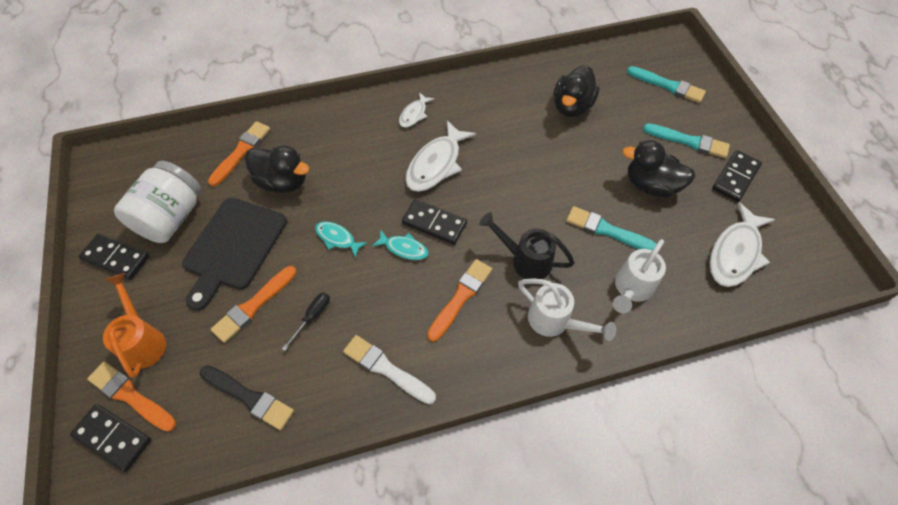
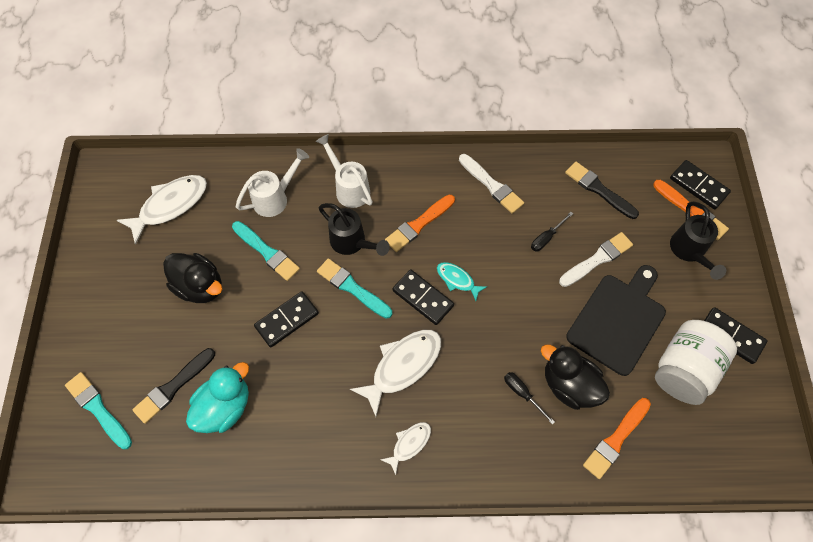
camera: 165 degrees left, 5 degrees up
(143, 340) = (689, 252): orange watering can -> black watering can
(253, 306) = (597, 259): orange brush -> white brush
(325, 167) = (522, 394): none -> black screwdriver
(337, 238) = (518, 305): turquoise fish -> none
(571, 106) = (225, 407): black duck -> turquoise duck
(621, 110) = (173, 387): none -> black brush
(689, 141) = (129, 326): turquoise brush -> turquoise brush (352, 288)
(735, 177) = (114, 274): black domino -> black domino (287, 320)

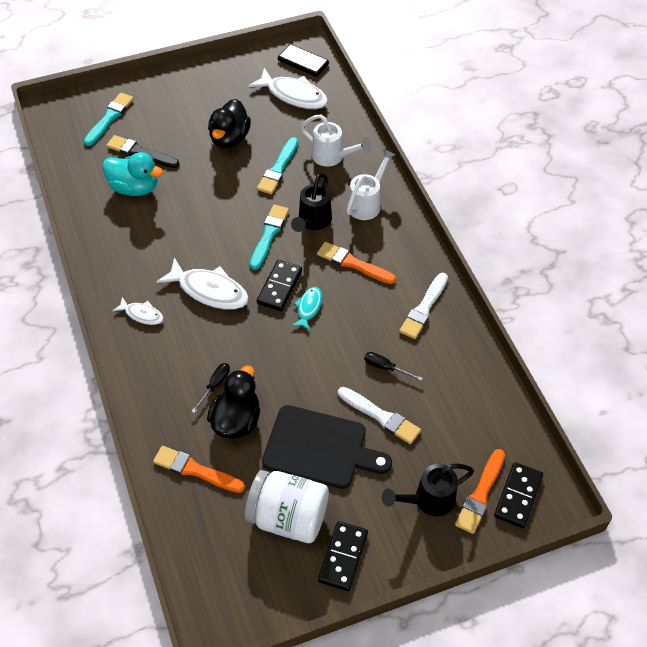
camera: 70 degrees right, 10 degrees down
(287, 320) = (221, 201): black domino -> black domino (303, 62)
(598, 189) = (465, 401): black brush -> none

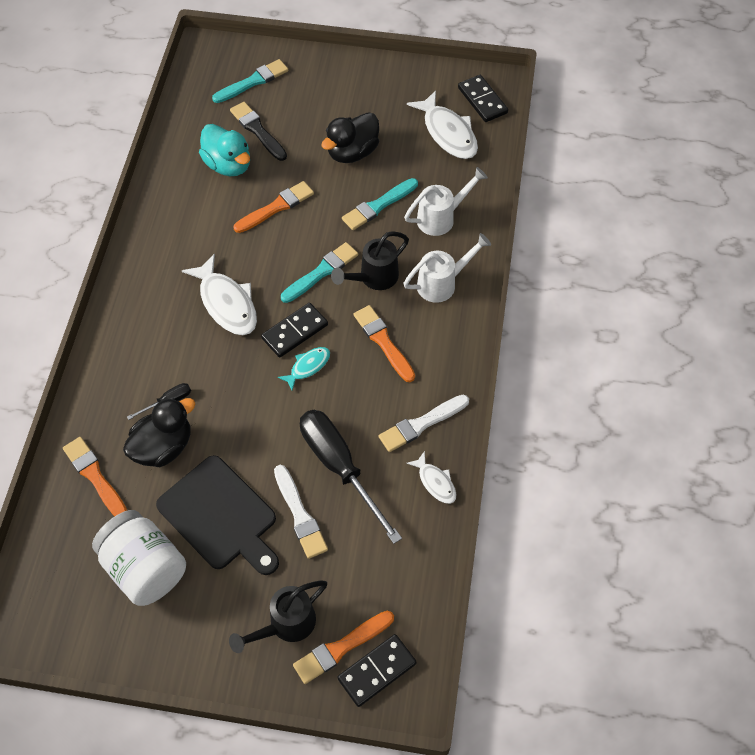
camera: 30 degrees right, 5 degrees up
(142, 314) = (150, 297): white fish -> white fish (435, 482)
(198, 203) = (276, 207): none -> orange brush
(333, 157) = (441, 218): white watering can -> white watering can turned 90 degrees counterclockwise
(343, 557) = (167, 635): black domino -> none
(385, 367) = (339, 467): black screwdriver -> black screwdriver, size x2.32
(428, 500) = (285, 625): black watering can -> black watering can turned 45 degrees counterclockwise

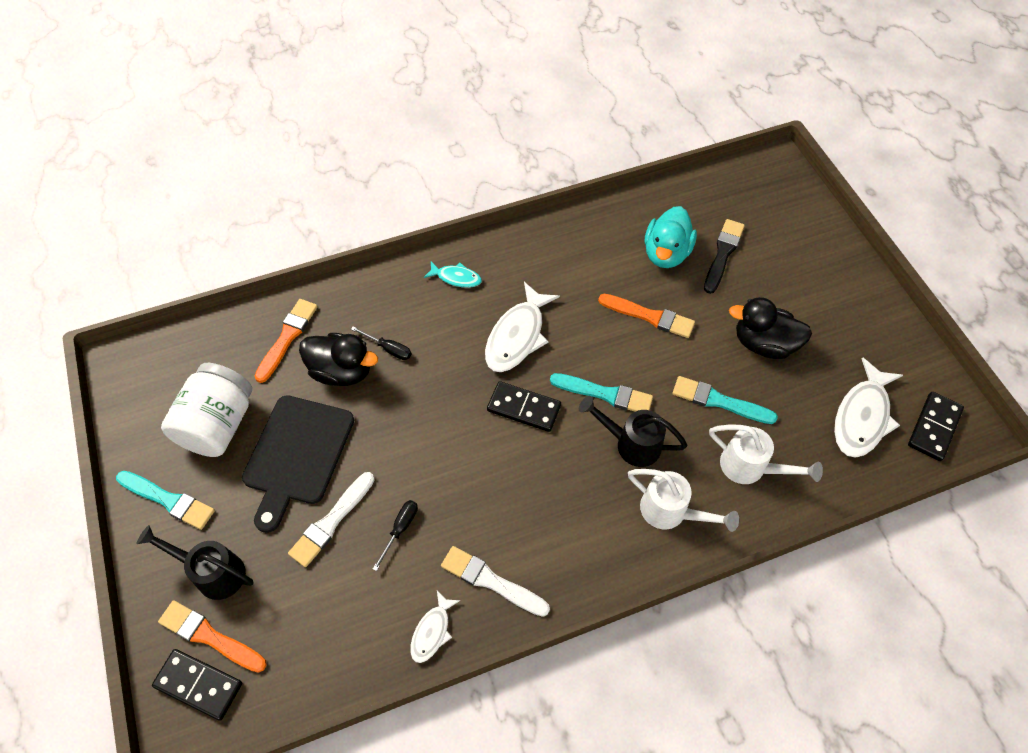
camera: 60 degrees right, 0 degrees up
(253, 81) = (774, 219): turquoise brush -> turquoise brush (168, 500)
(308, 367) = (493, 440): turquoise fish -> turquoise fish (456, 278)
(339, 467) = (400, 529): black screwdriver -> black screwdriver, size x0.43
(383, 341) = (563, 492): orange brush -> none

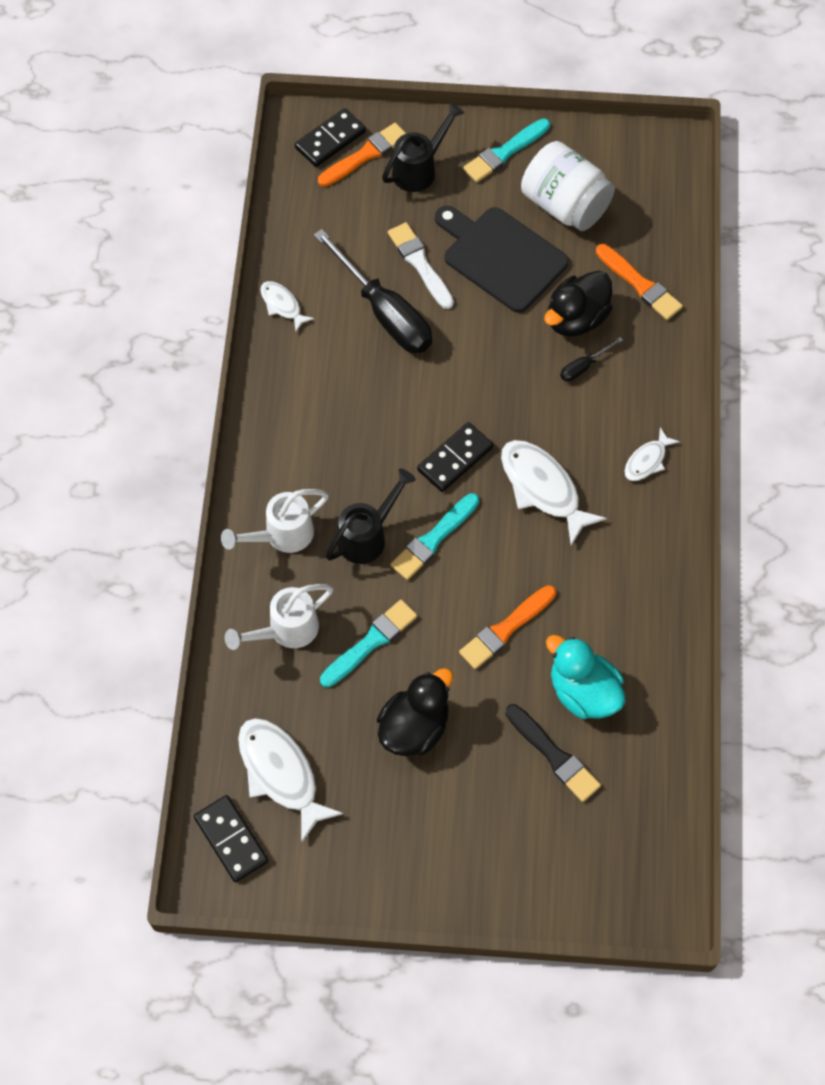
camera: 115 degrees right, 5 degrees up
(400, 529) = (385, 313): black screwdriver -> black screwdriver, size x2.32
(456, 278) = (647, 460): turquoise fish -> white fish
(491, 581) = (300, 363): white brush -> none

